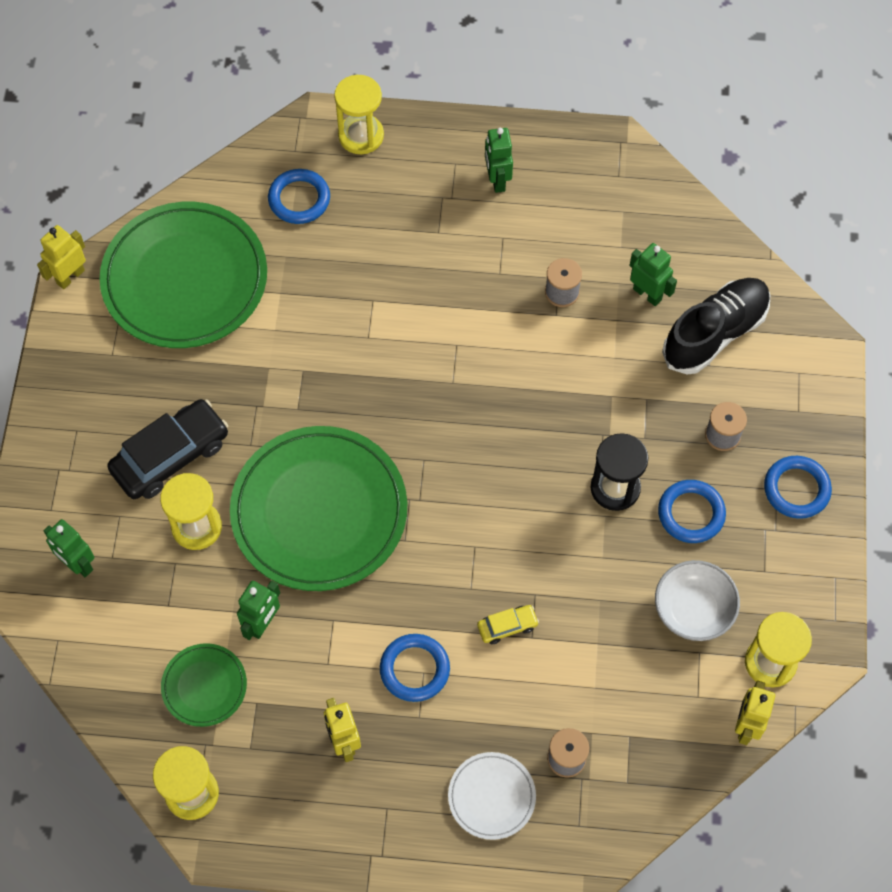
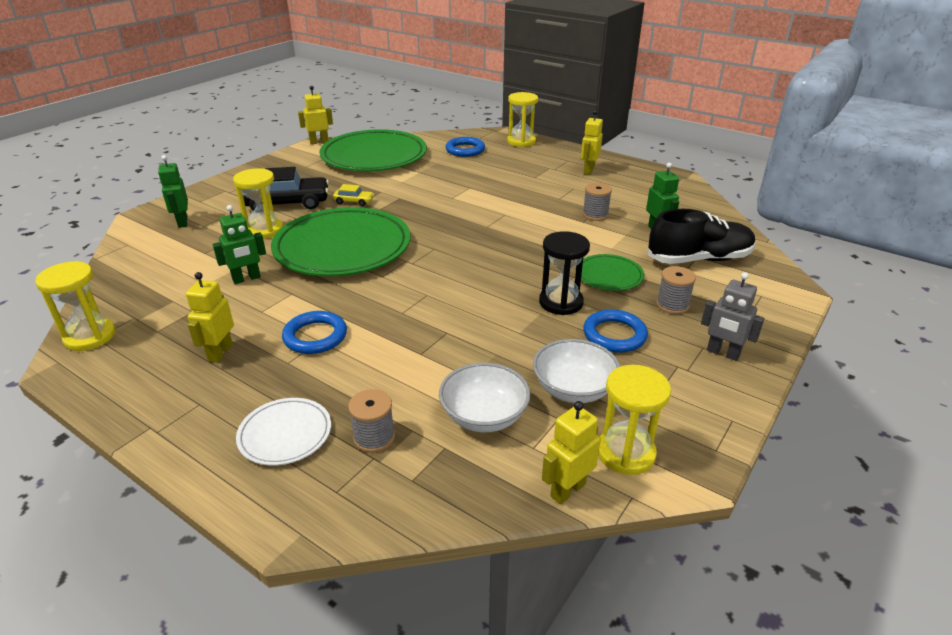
camera: 30 degrees right, 30 degrees down
(204, 686) = (173, 291): green plate -> green plate (609, 275)
(497, 180) = (588, 170): green robot -> yellow robot
(507, 626) = (408, 341): yellow car -> yellow car (354, 201)
(638, 684) = (484, 416): none -> white bowl
(796, 489) = (723, 353): blue ring -> grey robot

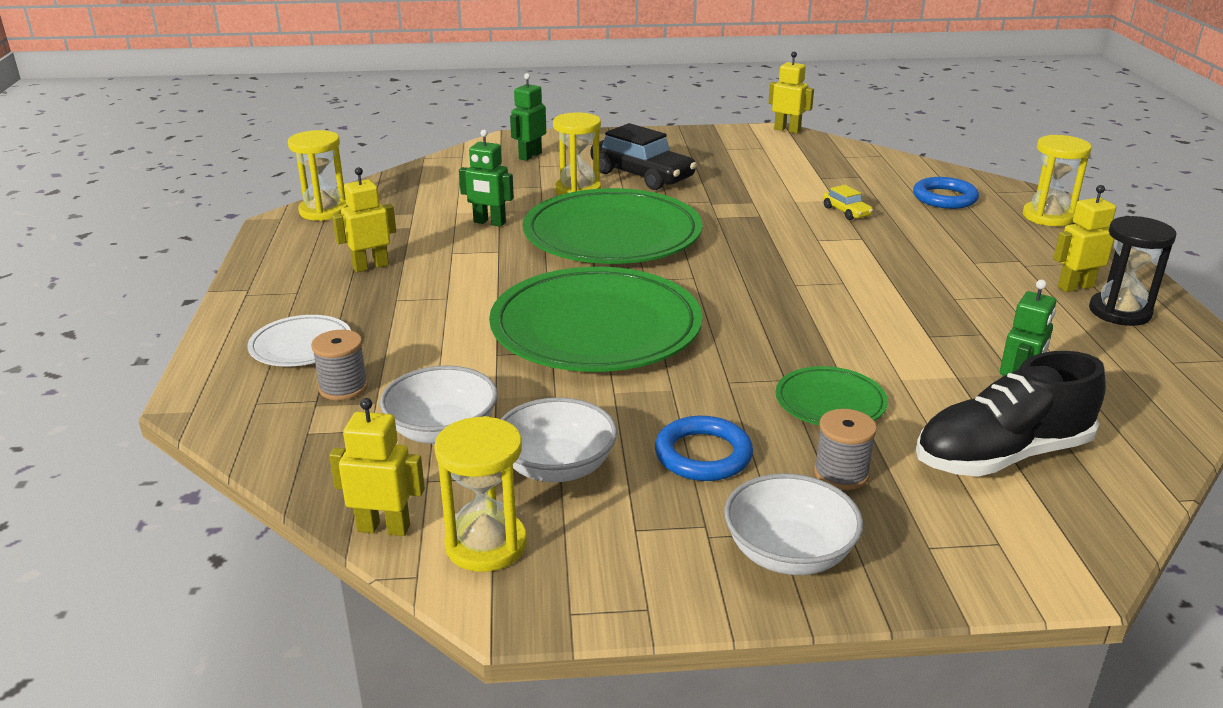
camera: 50 degrees right, 5 degrees down
(315, 336) = (450, 293): blue ring -> none
(354, 201) = (706, 200): yellow car -> yellow car (846, 212)
(374, 156) = (818, 165): green plate -> green plate (596, 328)
(561, 302) = (714, 393): black hourglass -> black hourglass (1119, 312)
(595, 215) = (964, 337): grey spool -> none
(699, 259) = (1002, 455): black shoe -> black shoe turned 120 degrees clockwise
(723, 353) = (788, 553): grey robot -> white bowl

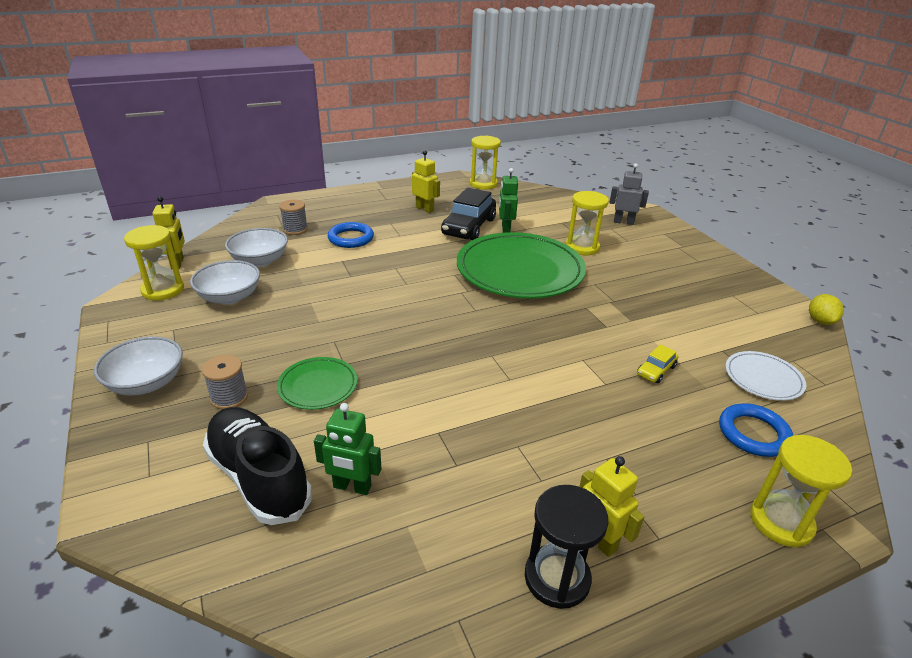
camera: 70 degrees right, 5 degrees up
(301, 345) = (332, 211): white plate -> white plate (763, 378)
(530, 156) = (623, 222): green robot -> grey robot
(596, 328) = (384, 285): green plate -> none
(642, 175) = (633, 266): black car -> black car (468, 227)
(703, 455) = (246, 341): blue ring -> blue ring (351, 238)
(787, 130) = (820, 321): yellow robot -> yellow lemon

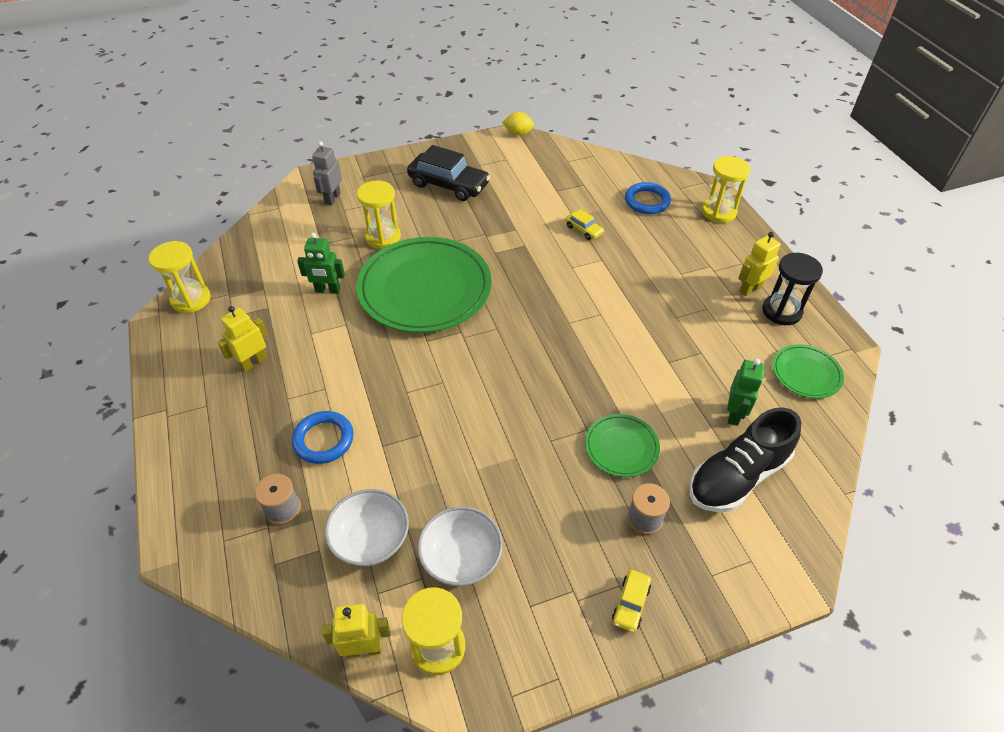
camera: 85 degrees left, 15 degrees up
(146, 383) = (630, 604): white bowl -> yellow car
(423, 588) = (806, 373): none -> green plate
(468, 227) = (316, 322): black car -> black car (448, 185)
(763, 378) = (589, 180): white plate -> none

